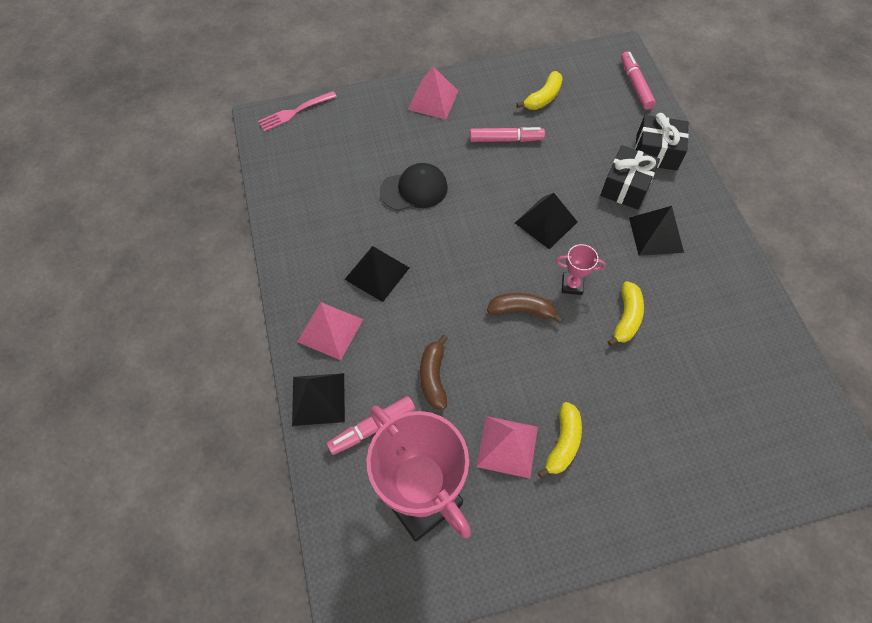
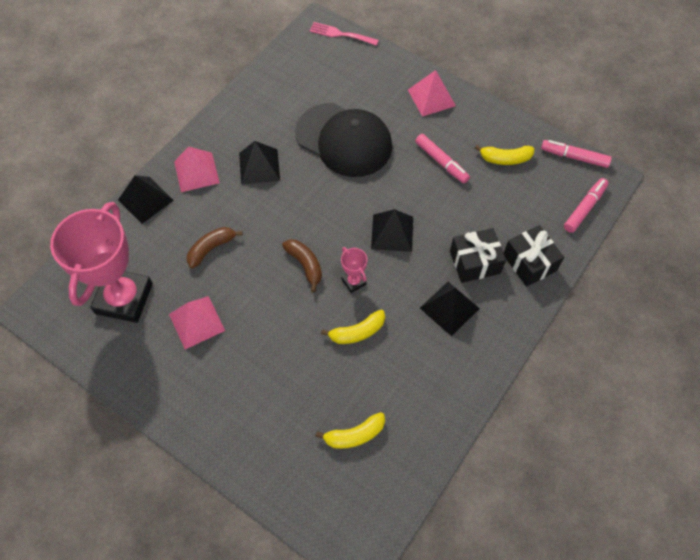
camera: 50 degrees right, 0 degrees up
(372, 428) = (149, 240): pink marker -> pink marker (574, 157)
(414, 189) = (344, 140): black cap -> black cap, size x1.72
(563, 443) = (225, 353): yellow banana -> yellow banana (354, 435)

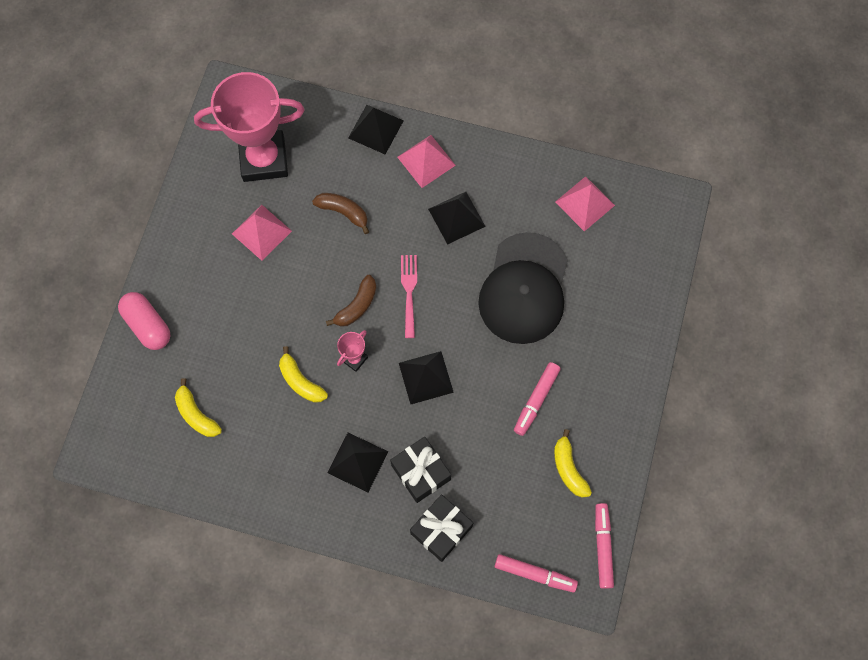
camera: 70 degrees right, 10 degrees up
(243, 456) = (147, 325): none -> pink capsule
(341, 34) = (674, 232): pink fork -> pink fork (409, 292)
(431, 98) = (622, 362): pink pyramid -> pink pyramid (584, 203)

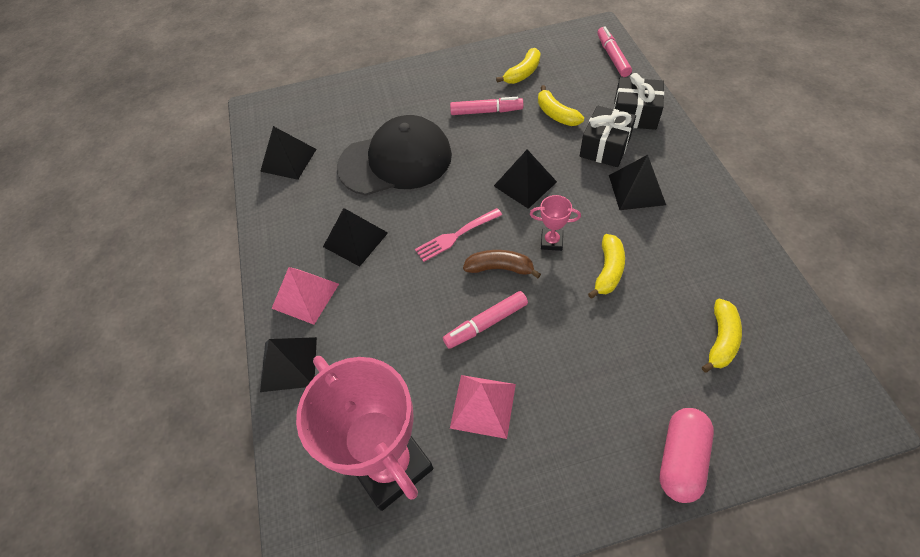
camera: 115 degrees left, 15 degrees down
(343, 212) = (407, 337): brown banana -> none
(490, 460) = (556, 114): none -> yellow banana
(584, 203) = (288, 160): pink pyramid -> black pyramid
(603, 546) = (560, 36): pink marker -> pink marker (486, 323)

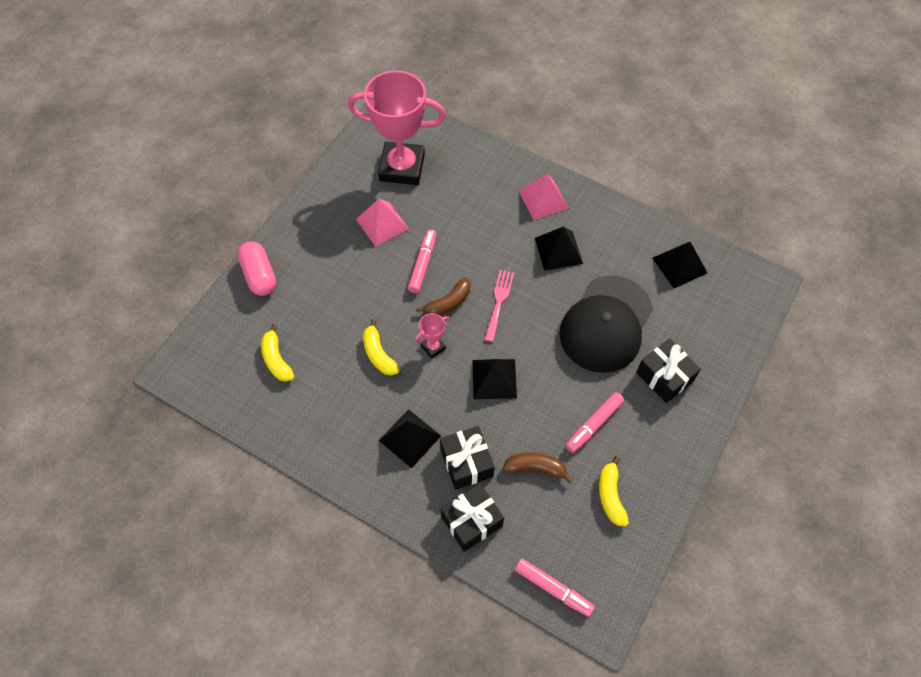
camera: 130 degrees right, 5 degrees up
(288, 364) = (505, 165): black pyramid -> none
(403, 105) = (664, 377): none -> black gift
(556, 114) = (536, 468): yellow banana -> brown banana

